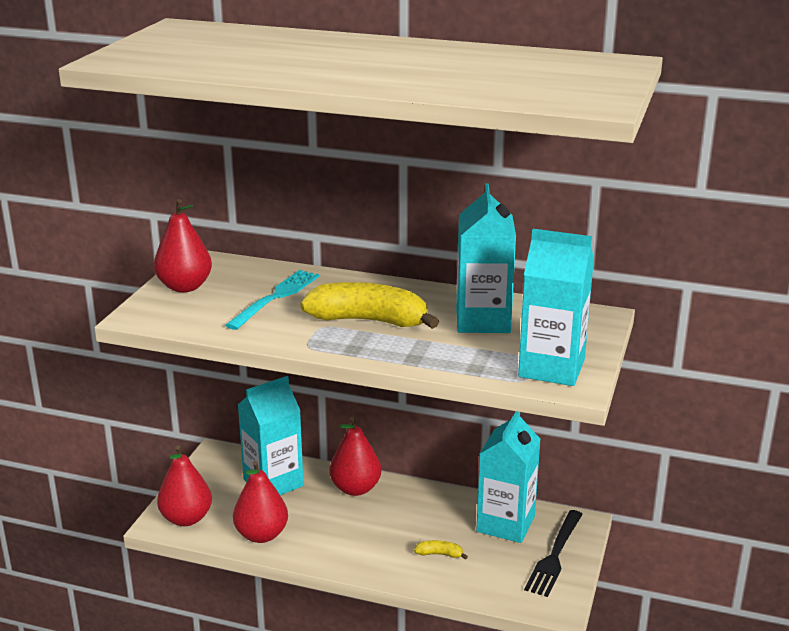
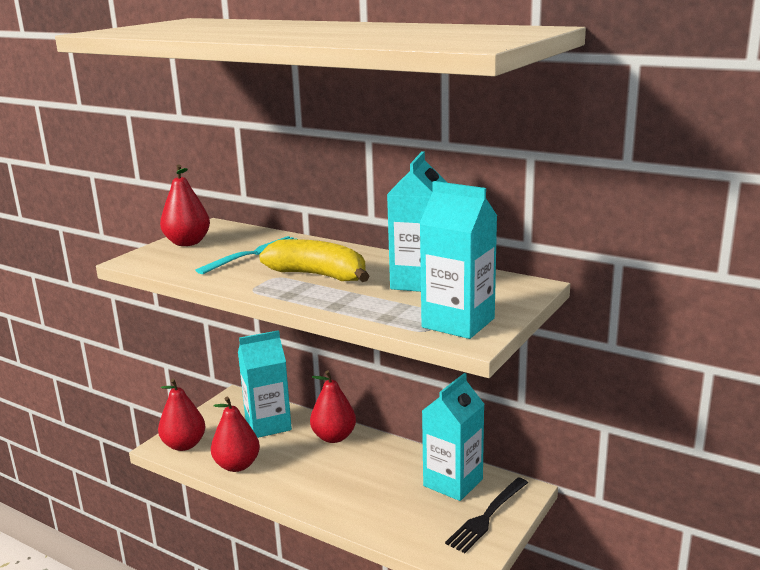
camera: 15 degrees right, 5 degrees down
(439, 554) = (381, 501): yellow banana -> none

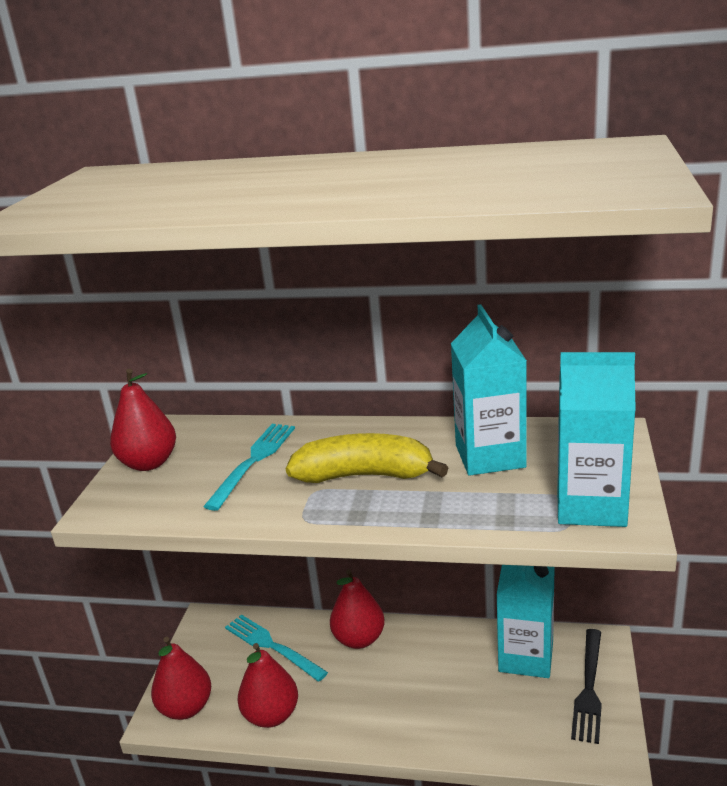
camera: 20 degrees left, 5 degrees up
(268, 425) = (271, 646): turquoise carton -> turquoise fork

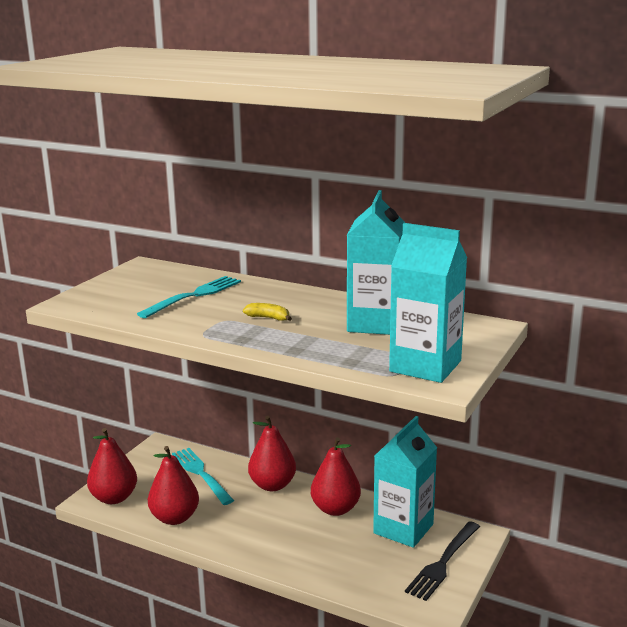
camera: 15 degrees right, 5 degrees down
(149, 463) = (119, 284): red pear -> red pear (335, 509)
(364, 475) = (268, 318): yellow banana -> yellow banana, size x0.41

